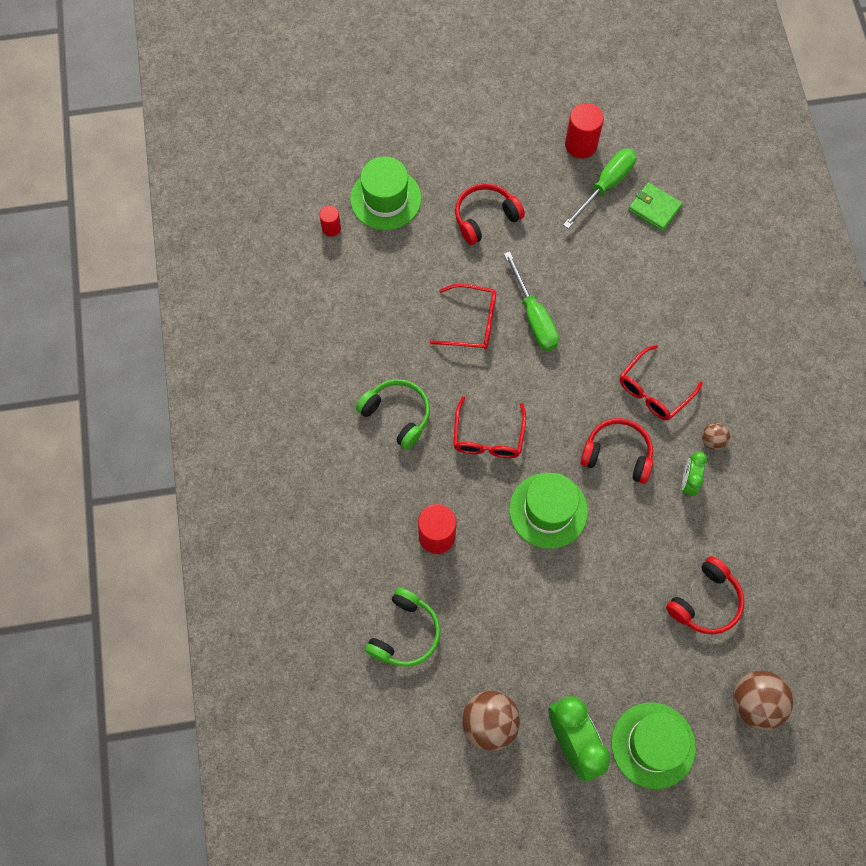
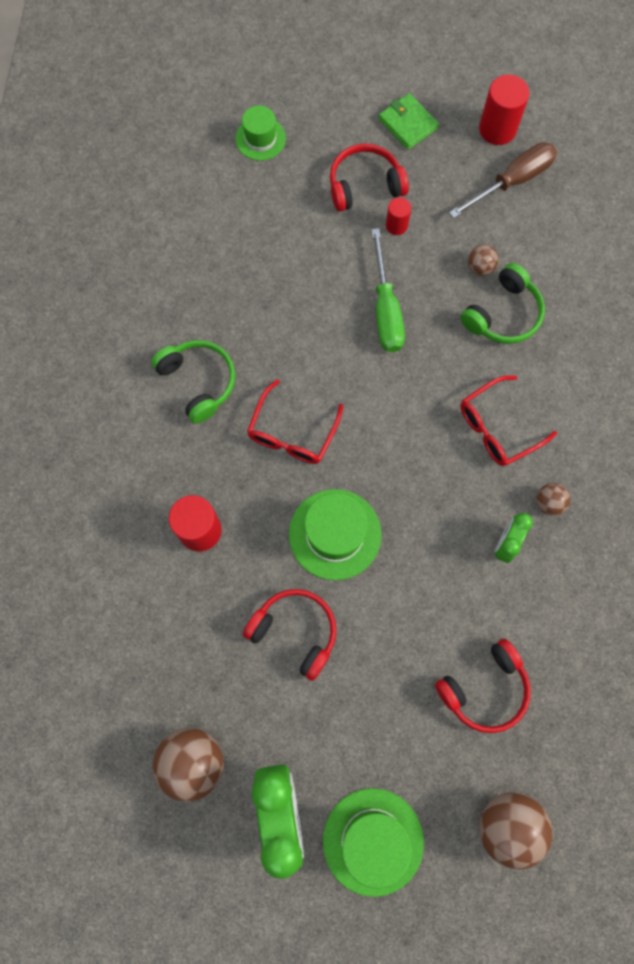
camera: 15 degrees right, 5 degrees up
(331, 228) = (190, 157): red cylinder -> red cylinder (396, 225)
(385, 199) = (260, 138): green hat -> green hat, size x0.62
(405, 633) = (130, 631): green headphones -> green headphones (503, 314)
(472, 322) = (314, 299): red glasses -> none
(600, 263) = (480, 267): none -> brown ball
(606, 185) = (512, 181): green screwdriver -> brown screwdriver
(617, 454) = (433, 490): red headphones -> red headphones (295, 632)
(654, 208) = (560, 220): green wallet -> green wallet (408, 124)

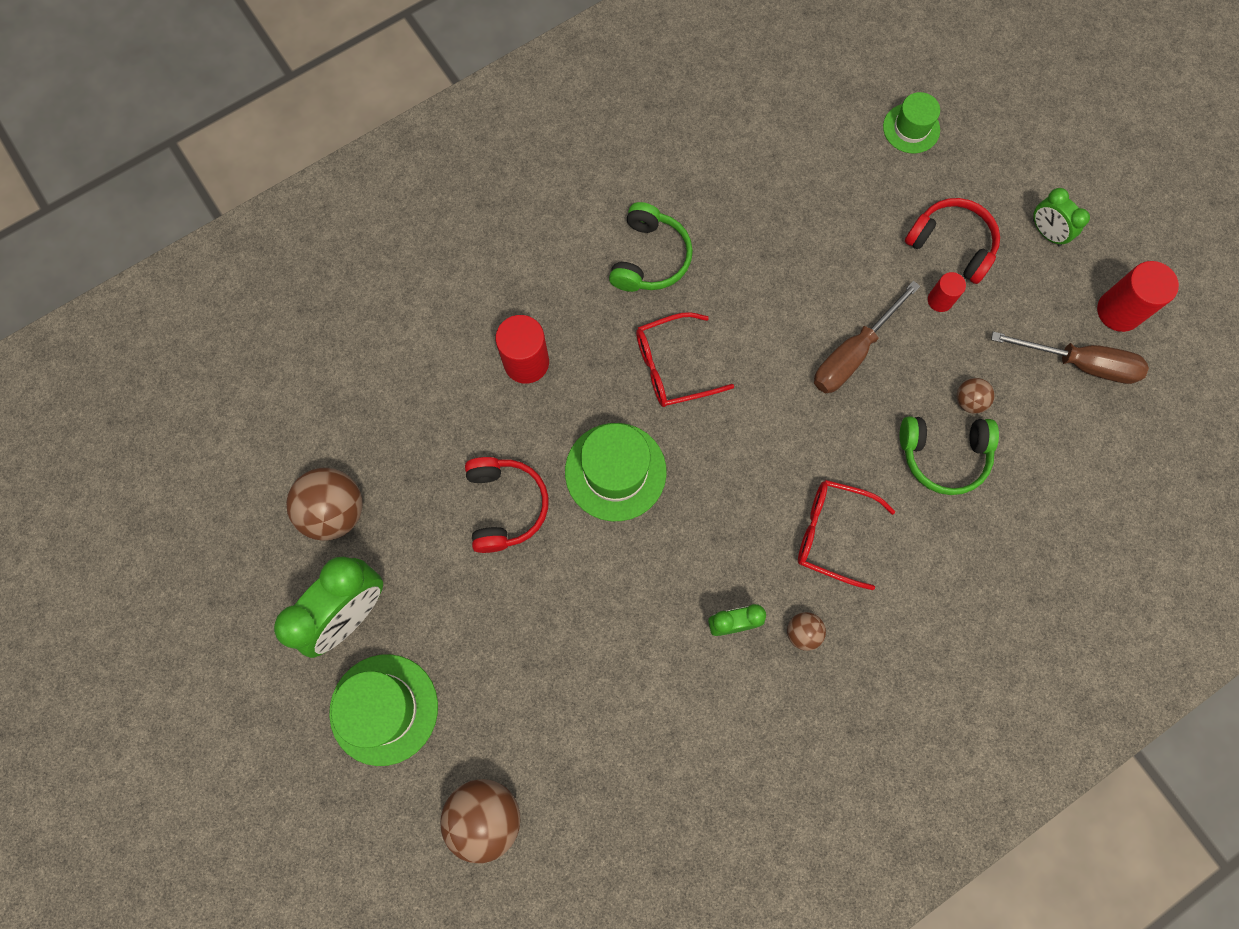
camera: 50 degrees right, 0 degrees up
(385, 310) = (852, 353): green screwdriver -> brown screwdriver
(408, 124) = (1046, 233): green wallet -> green clock
(484, 689) = (587, 704): red headphones -> none

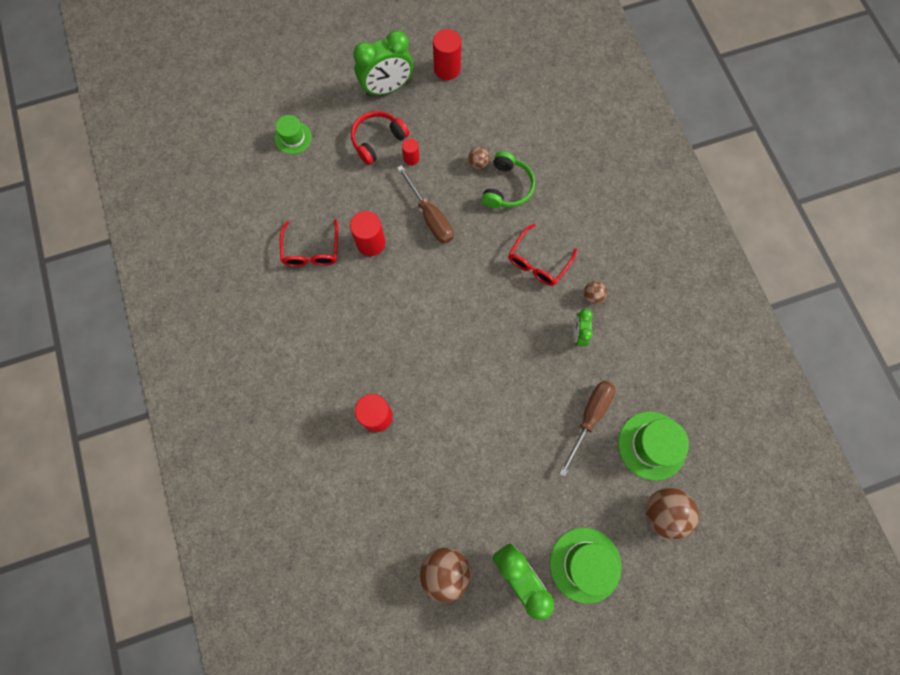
camera: 75 degrees left, 0 degrees up
(505, 506) = (471, 454): red headphones -> none
(615, 471) = (467, 378): green hat -> green hat (652, 445)
(649, 258) = (328, 318): green headphones -> none
(672, 367) = (407, 324): red glasses -> red glasses (311, 251)
(781, 281) = (371, 243): none -> red cylinder
(1046, 233) = (387, 88): green clock -> green clock, size x1.86
(1080, 364) = (472, 99): brown screwdriver -> brown screwdriver (589, 417)

